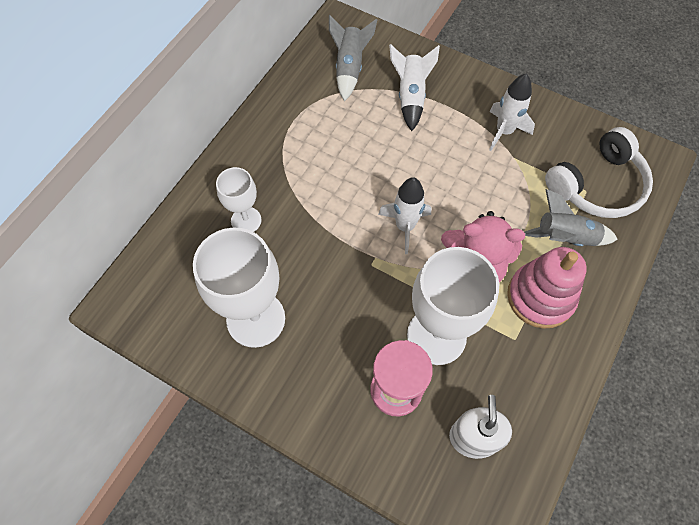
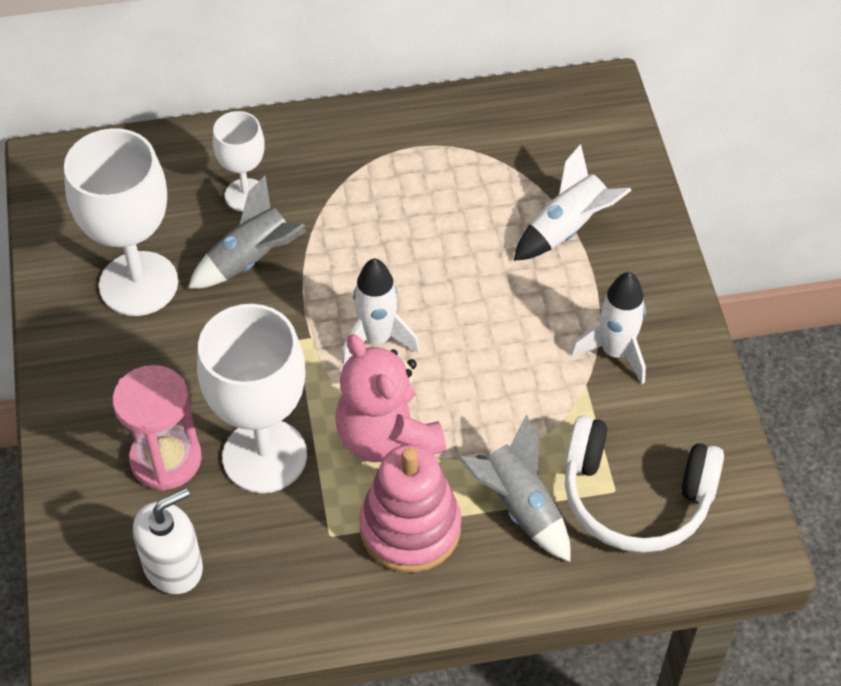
camera: 50 degrees right, 10 degrees down
(349, 68) = (544, 146): grey rocket -> grey rocket (251, 260)

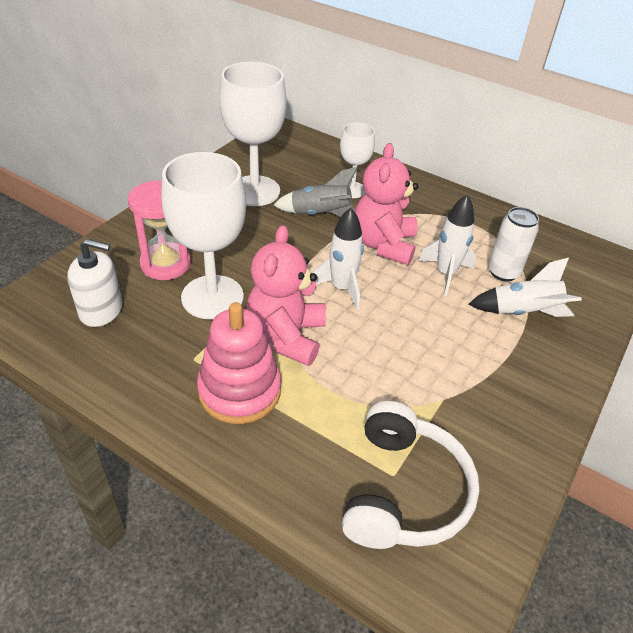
camera: 40 degrees right, 10 degrees down
(360, 248) = (383, 245): none -> pink teddy bear
(507, 191) = (503, 272): none -> white can
(519, 506) = (319, 432): grey rocket -> none
(615, 352) = (484, 396): white rocket -> white rocket (445, 274)
(635, 497) = (403, 491): white headphones -> white headphones turned 135 degrees counterclockwise

